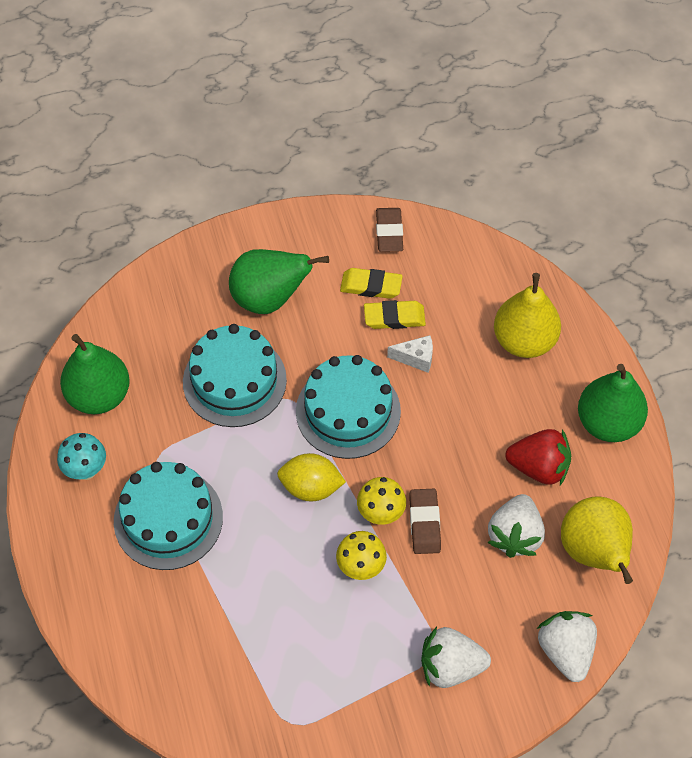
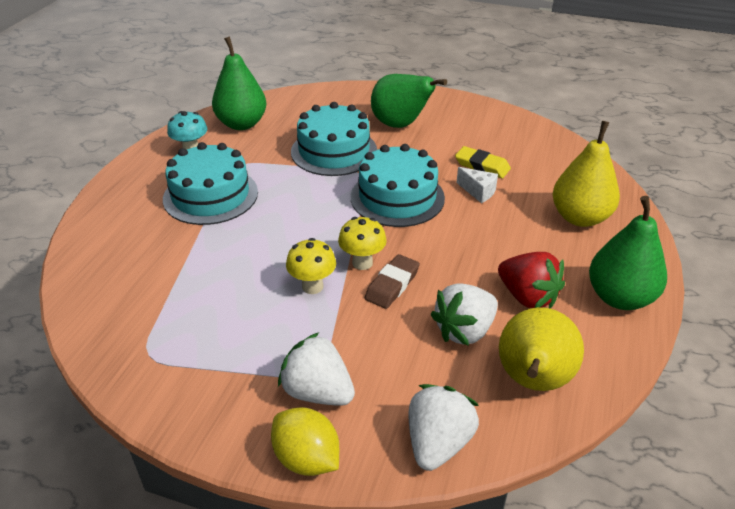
camera: 35 degrees right, 20 degrees down
(311, 487) = (326, 224): yellow lemon -> yellow lemon (307, 458)
(371, 286) = (479, 145): yellow eraser -> none
(389, 232) = (518, 126): brown eraser -> none

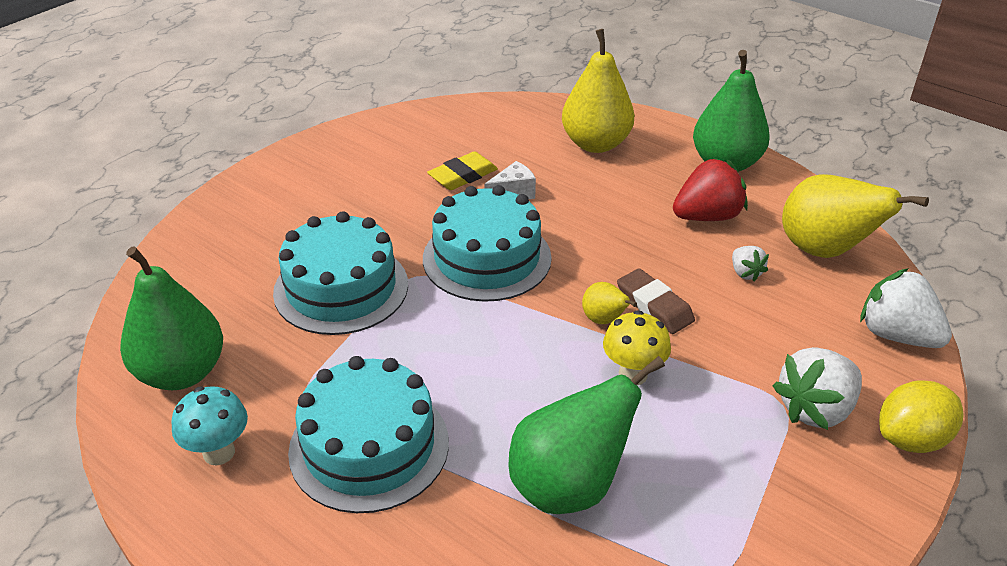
camera: 70 degrees left, 0 degrees up
(362, 263) = (604, 320): yellow mushroom -> yellow pear
(400, 125) = (322, 212): green pear -> green pear (569, 485)
(464, 330) = (745, 273): white strawberry -> white strawberry, size x0.52

